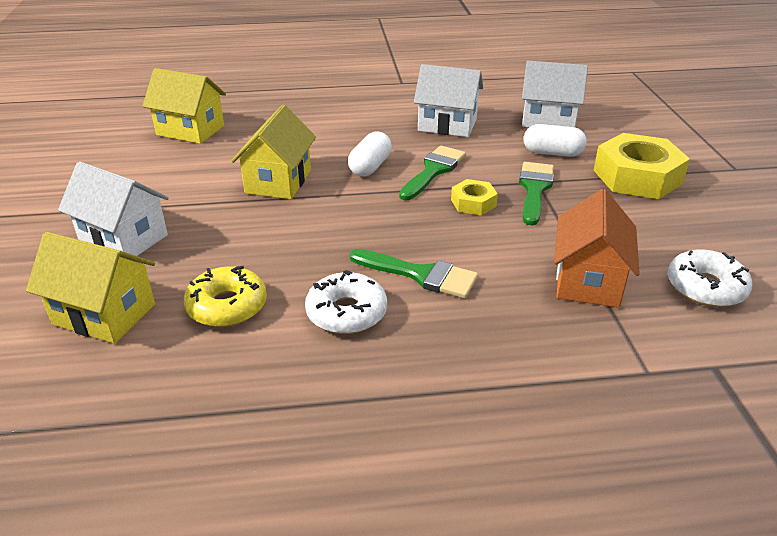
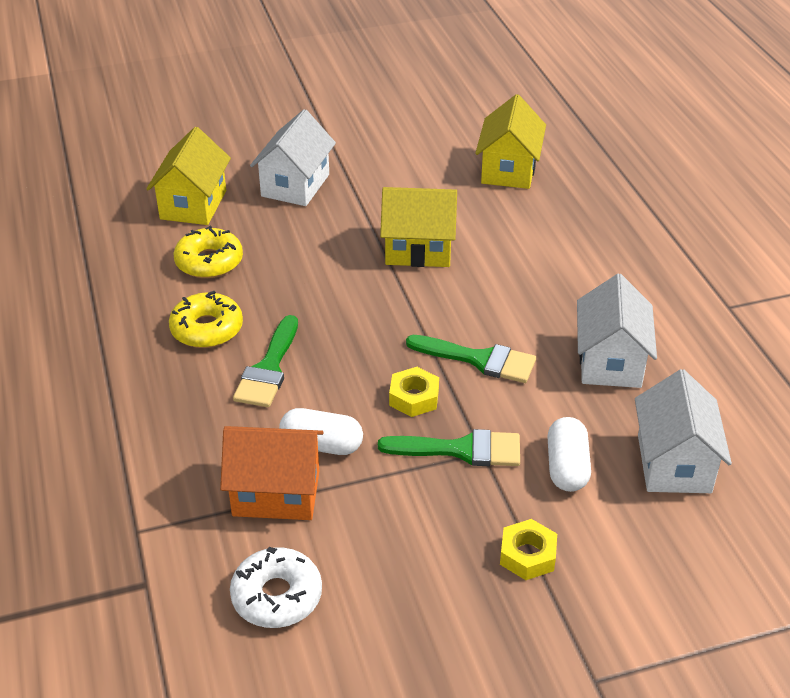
camera: 80 degrees right, 5 degrees up
(346, 312) = (207, 329): white donut -> yellow donut
(370, 167) = (472, 309): white capsule -> white capsule (322, 445)
(637, 177) = (527, 555): yellow nut -> yellow nut, size x0.50

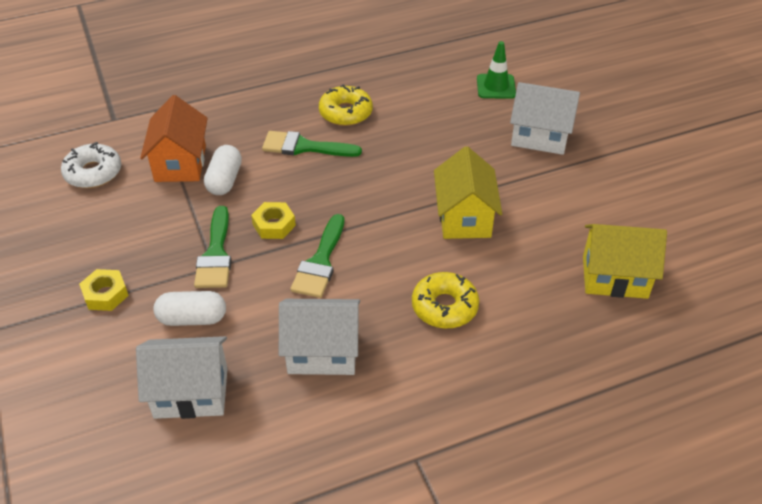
camera: 85 degrees right, 5 degrees up
(193, 205) = (496, 86): yellow house -> green traffic cone
(209, 262) = (424, 104): yellow donut -> yellow donut (444, 307)

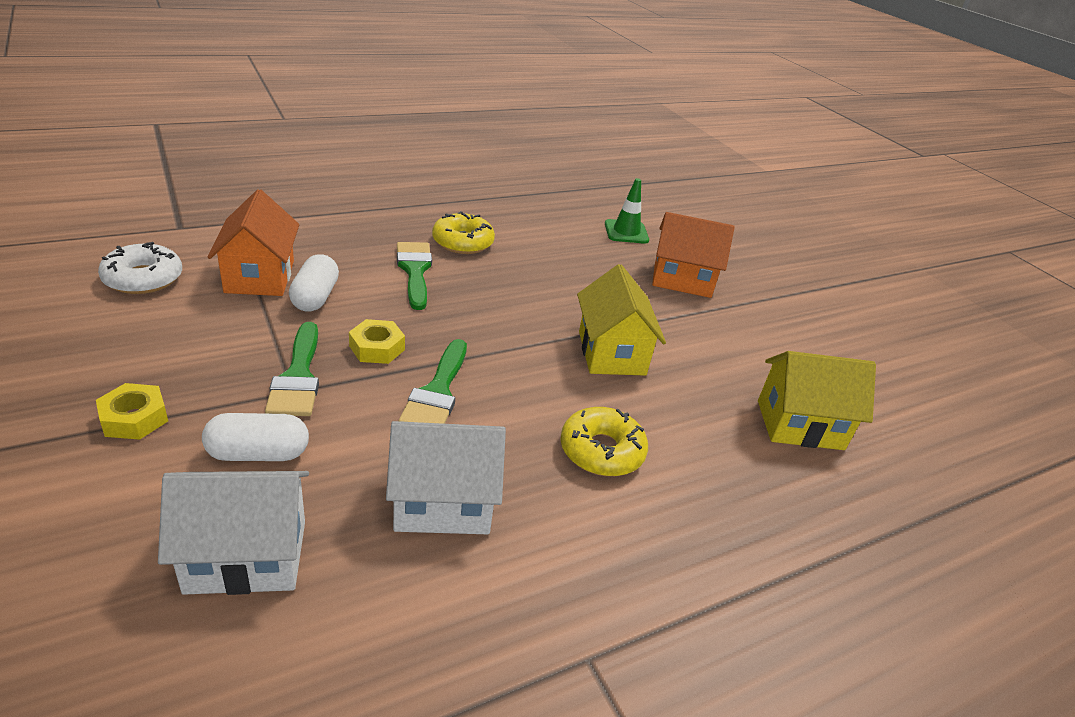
camera: 10 degrees left, 10 degrees down
(304, 147) = (414, 270): green brush -> green brush turned 75 degrees clockwise
(540, 137) = (682, 280): white house -> orange house

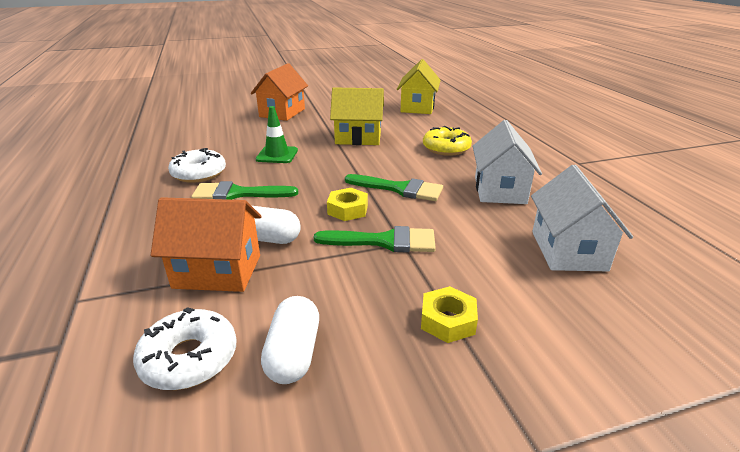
camera: 75 degrees left, 5 degrees down
(258, 454) = (476, 253): white capsule -> white capsule (293, 354)
(462, 242) = (199, 173): yellow donut -> white donut
(626, 232) = (214, 120): green traffic cone -> green traffic cone (277, 155)

